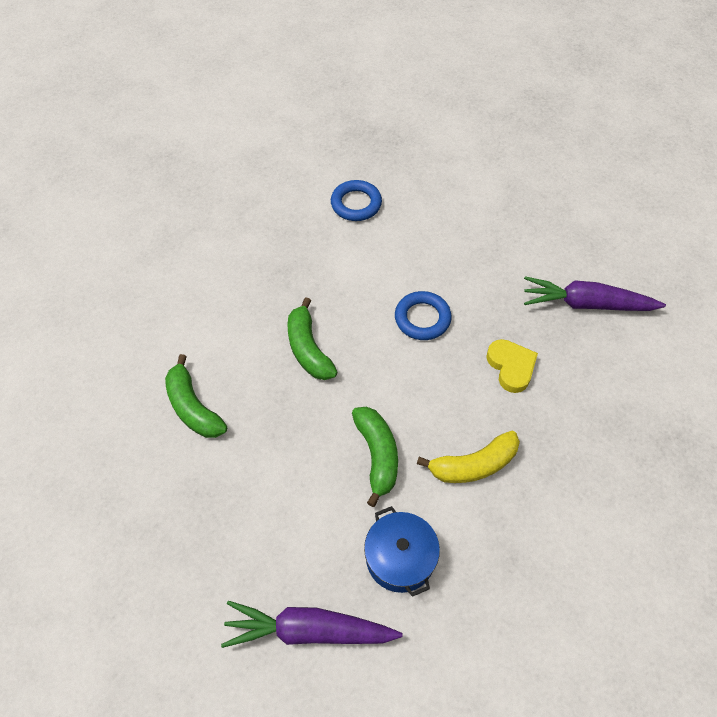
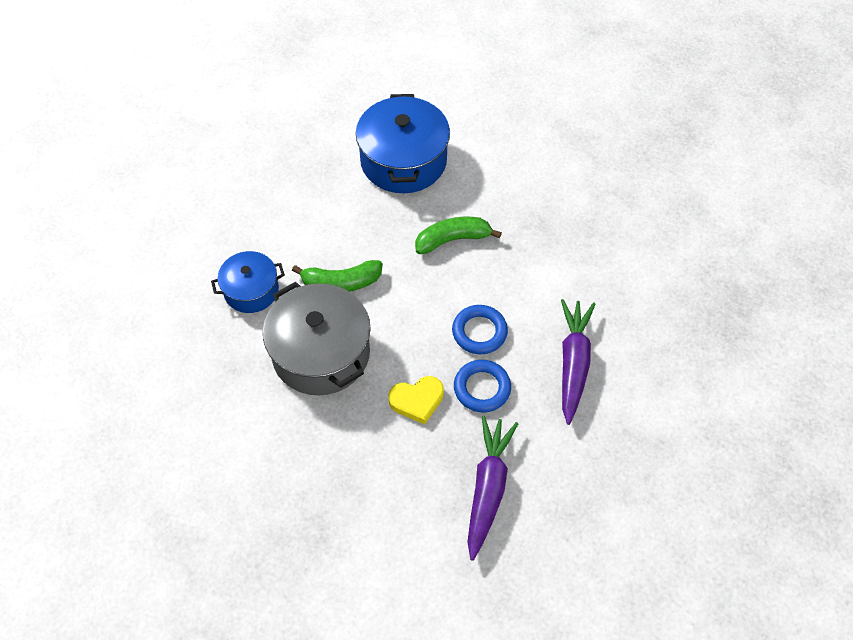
camera: 95 degrees right, 0 degrees up
(193, 407) = (403, 161): green banana -> blue pot
(309, 630) = (211, 229): purple carrot -> purple carrot (573, 363)
(356, 204) = (629, 288): blue ring -> blue ring (482, 388)
(473, 465) = (321, 353): yellow banana -> grey pot

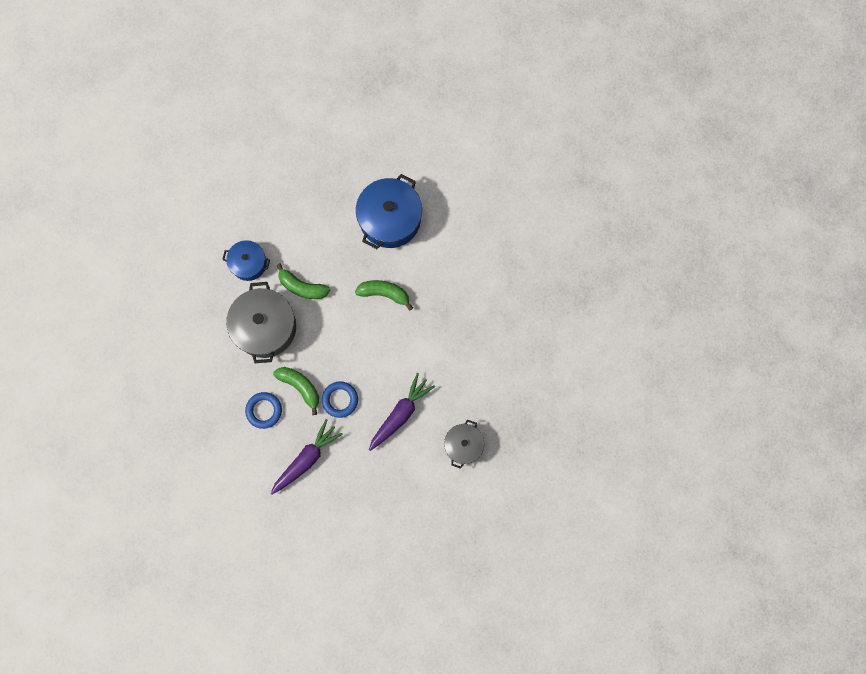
camera: 30 degrees right, 20 degrees up
(417, 400) = (300, 387): yellow heart -> green banana
(479, 332) = (361, 364): blue ring -> blue ring (264, 410)
(680, 357) = (463, 445): none -> grey pot

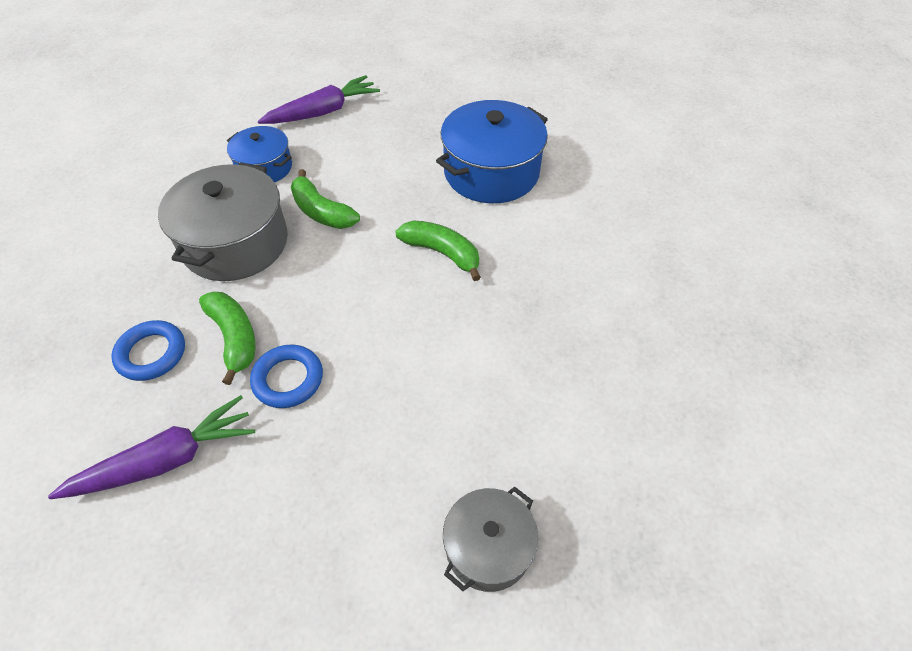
camera: 20 degrees right, 25 degrees down
(400, 414) = (385, 440): purple carrot -> purple carrot (323, 112)

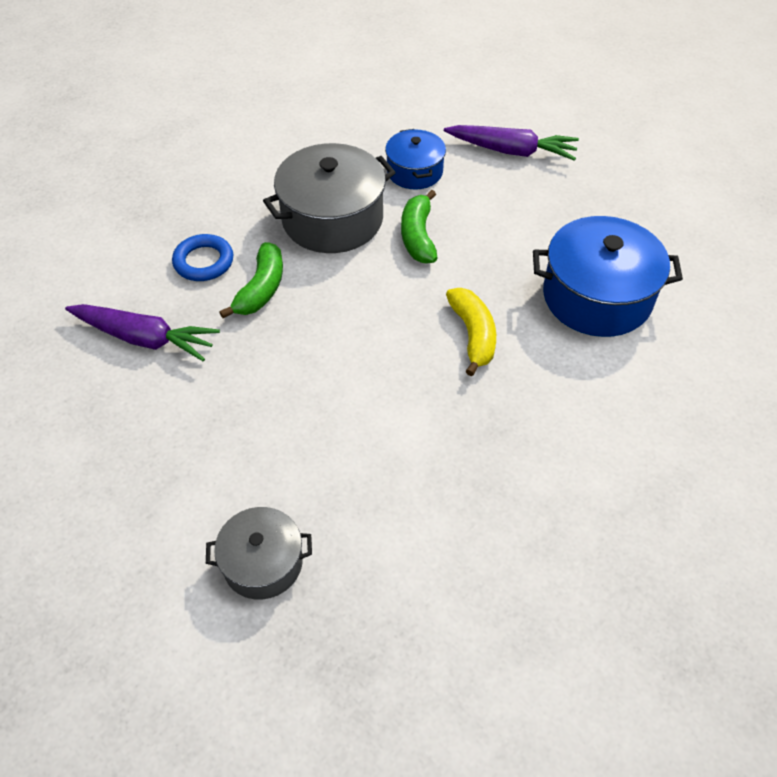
camera: 45 degrees right, 0 degrees up
(288, 379) = (263, 344): blue ring -> none
(442, 253) = (473, 335): green banana -> yellow banana

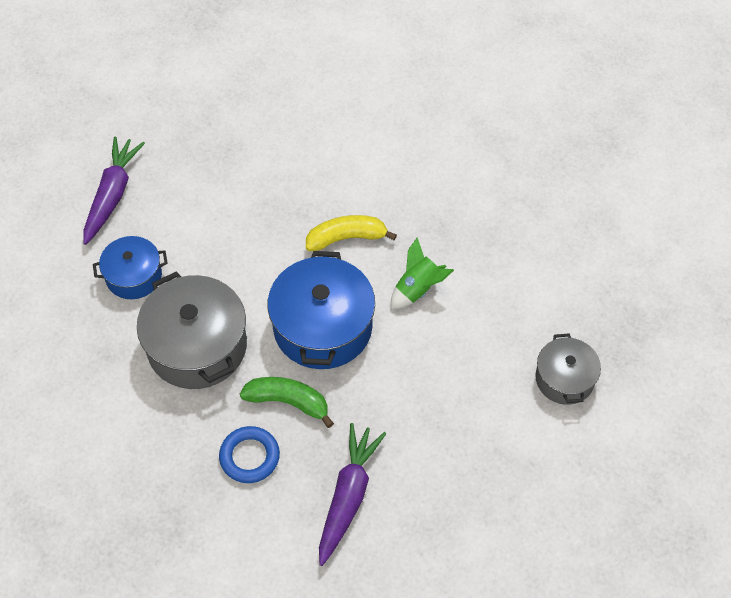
camera: 90 degrees left, 5 degrees up
(402, 403) = (418, 289): none -> green rocket
(418, 236) = (226, 275): green banana -> none
(597, 297) = (306, 150): blue pot -> blue pot (322, 327)

